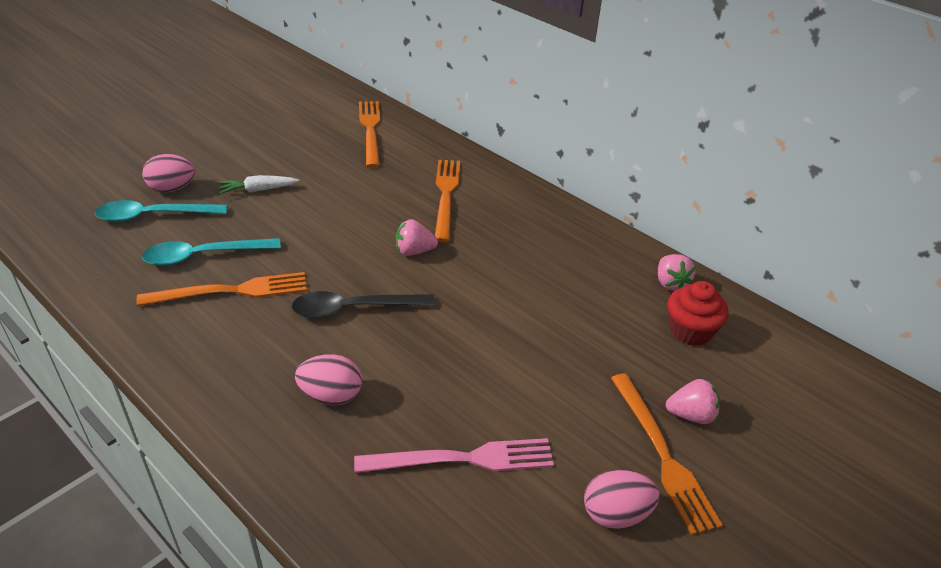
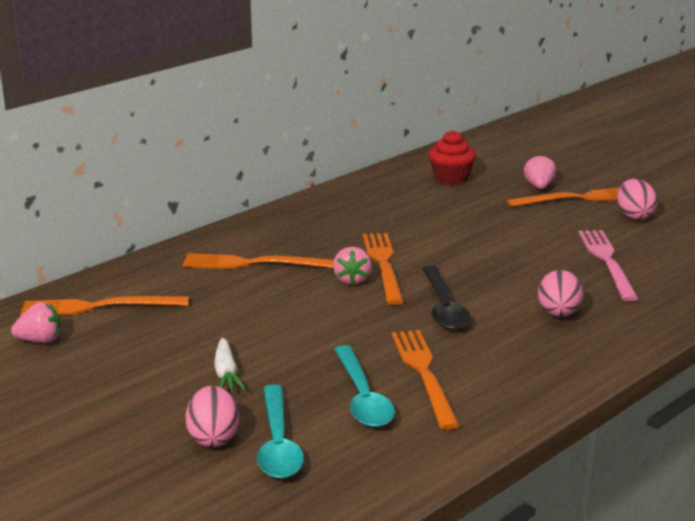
camera: 85 degrees left, 15 degrees down
(446, 271) = (383, 265): none -> orange fork
(670, 283) = (393, 179): pink strawberry -> pink strawberry (40, 340)

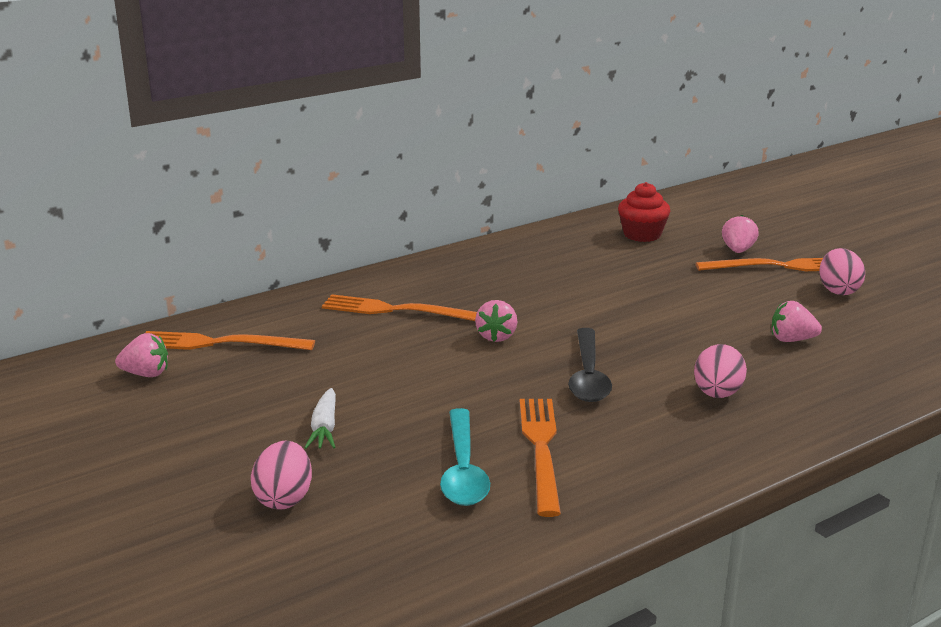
camera: 10 degrees right, 0 degrees up
(278, 444) = (351, 513): turquoise spoon -> none
(383, 265) = (537, 323): orange fork -> none
(607, 262) = (791, 340): pink fork -> pink strawberry

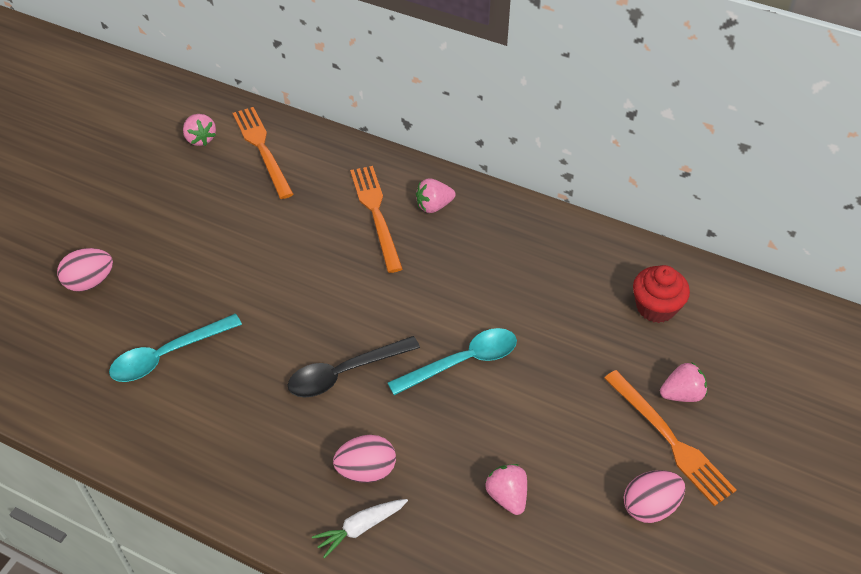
camera: 60 degrees right, 25 degrees up
(324, 428) = (181, 259): white carrot -> white carrot (360, 528)
(496, 336) = (373, 290): pink strawberry -> pink strawberry (434, 206)
(541, 449) = (217, 387): orange fork -> none
(627, 320) = (462, 362): none -> turquoise spoon

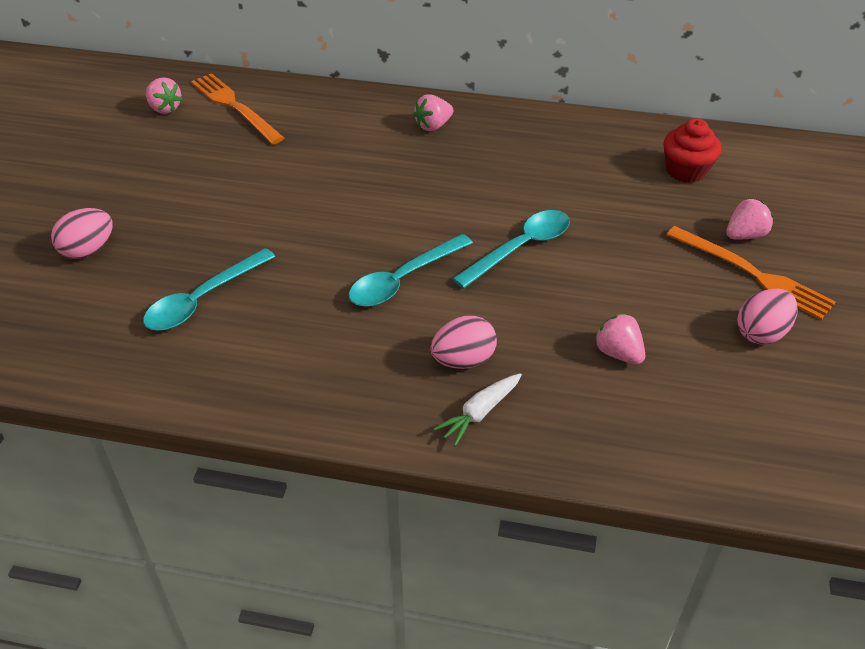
camera: 15 degrees left, 5 degrees down
(345, 373) = (403, 280): black spoon -> turquoise spoon
(376, 214) = (377, 141): orange fork -> none

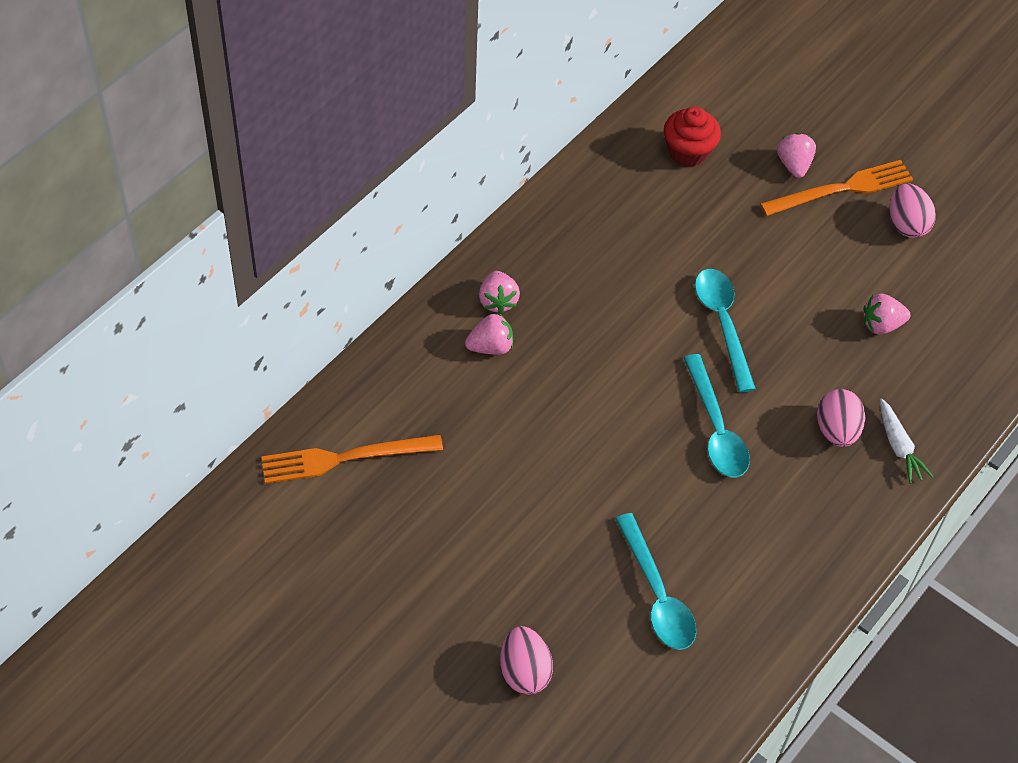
camera: 65 degrees left, 10 degrees up
(164, 108) = (301, 526): pink strawberry -> pink strawberry (490, 347)

